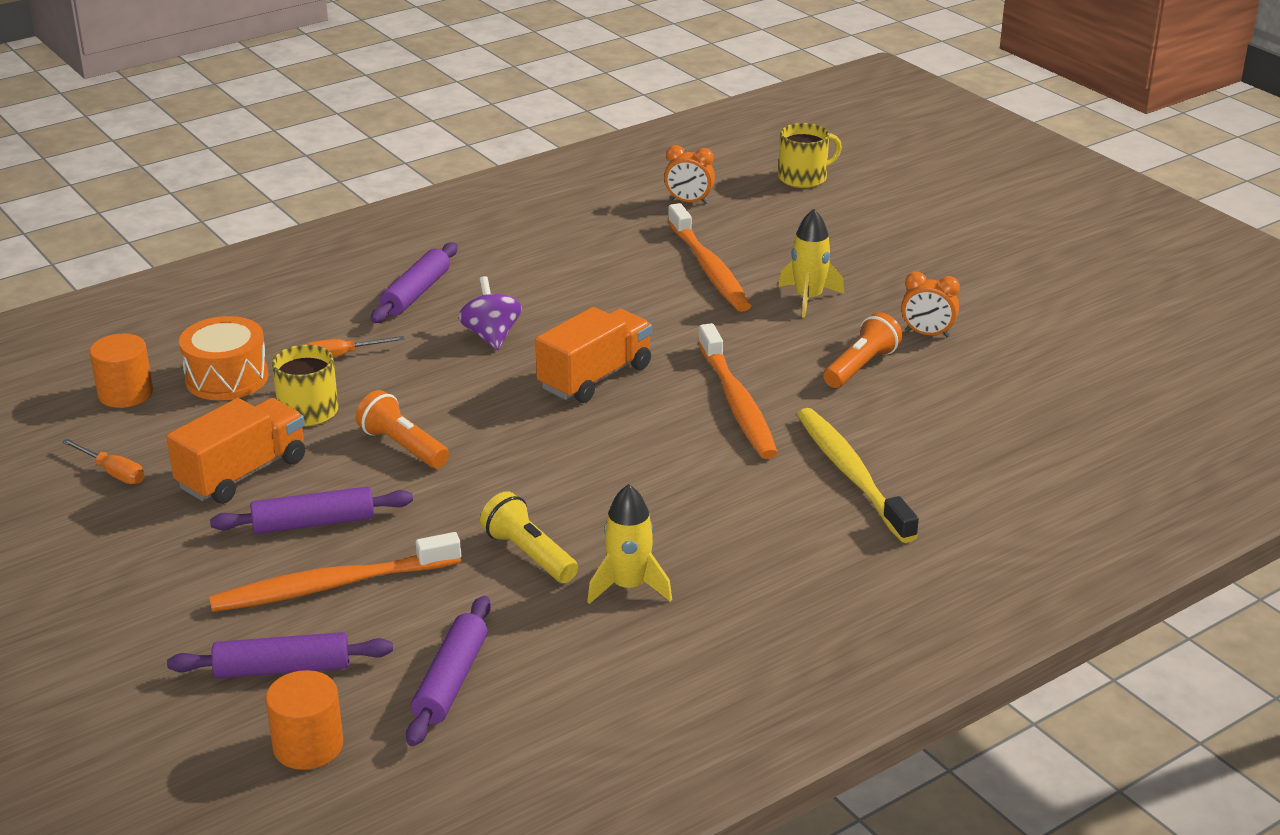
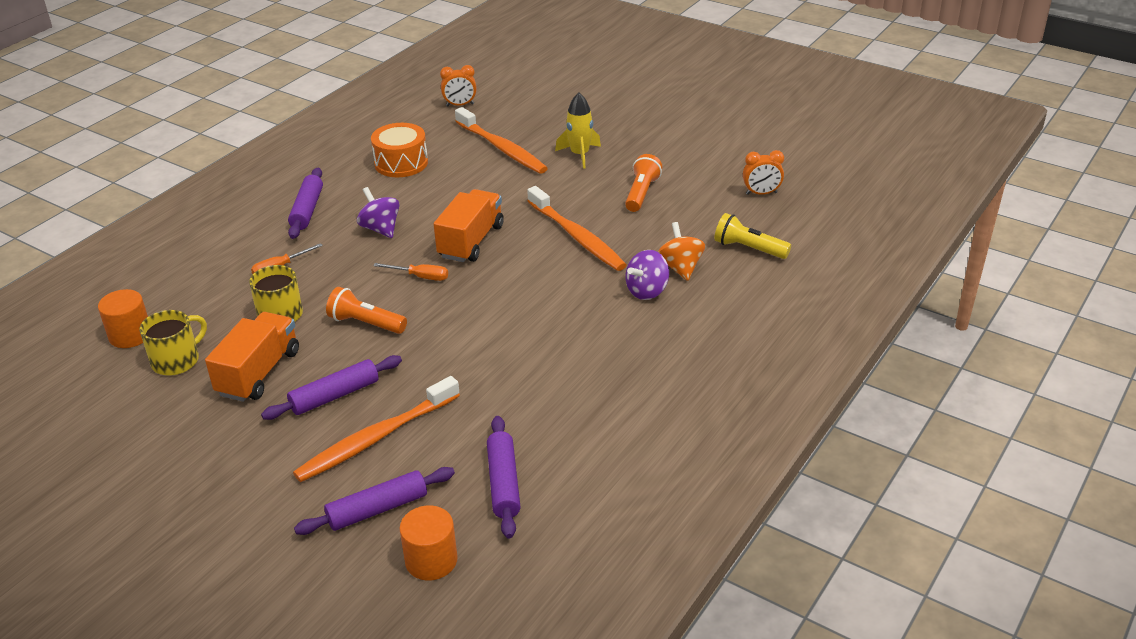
camera: 20 degrees left, 5 degrees up
(113, 472) = (157, 397): orange screwdriver -> orange screwdriver (420, 277)
(227, 378) = (203, 304): orange drum -> orange drum (401, 163)
(529, 554) = (502, 378): yellow flashlight -> yellow flashlight (748, 249)
(628, 586) = (583, 382): yellow rocket -> none
(786, 494) = (647, 291): none -> purple spinning top
(804, 178) = (526, 73): yellow mug -> yellow mug (177, 360)
(852, 475) = (680, 268): yellow toothbrush -> orange spinning top
(927, 334) = (669, 162): orange clock -> orange clock (761, 193)

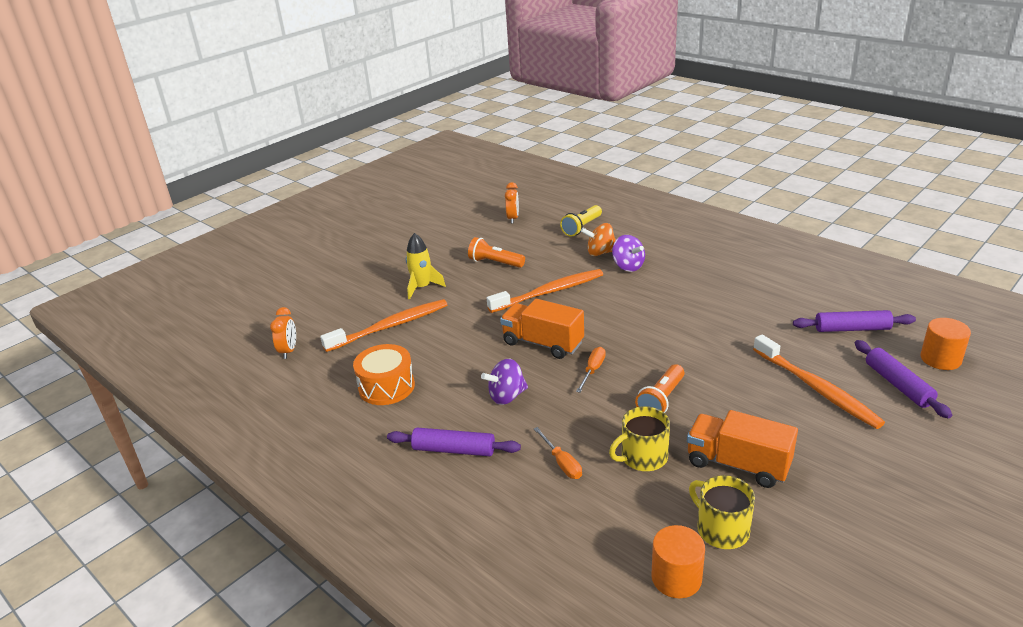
camera: 80 degrees left, 5 degrees down
(334, 395) = (766, 414): purple rolling pin -> none

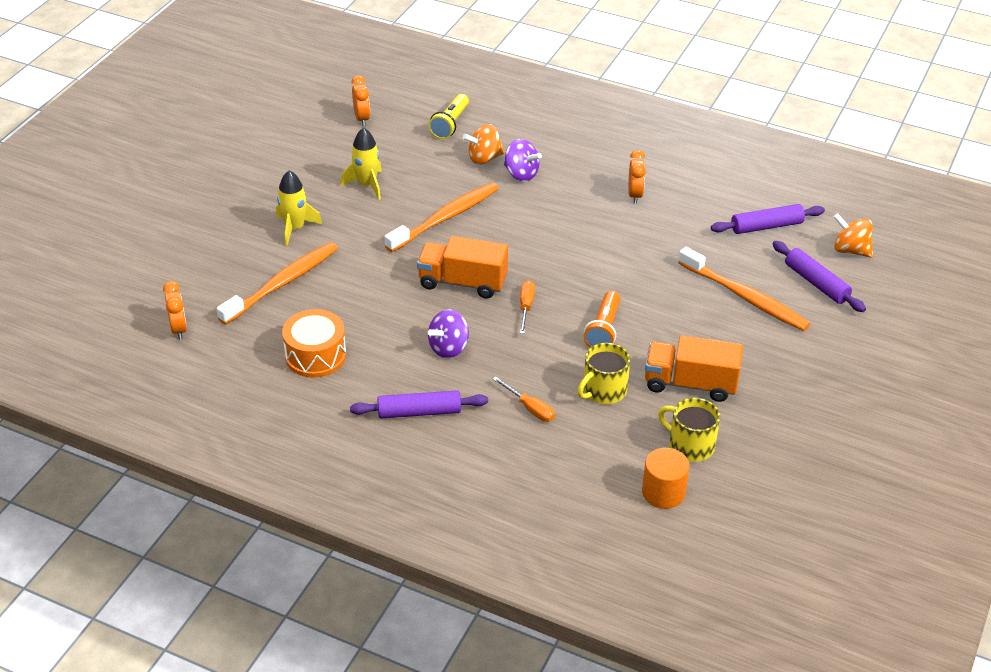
camera: 20 degrees left, 10 degrees up
(495, 263) = (367, 185): orange flashlight -> yellow rocket
(726, 291) = (635, 195): none -> orange clock
(940, 359) = (850, 250): orange cylinder -> orange spinning top

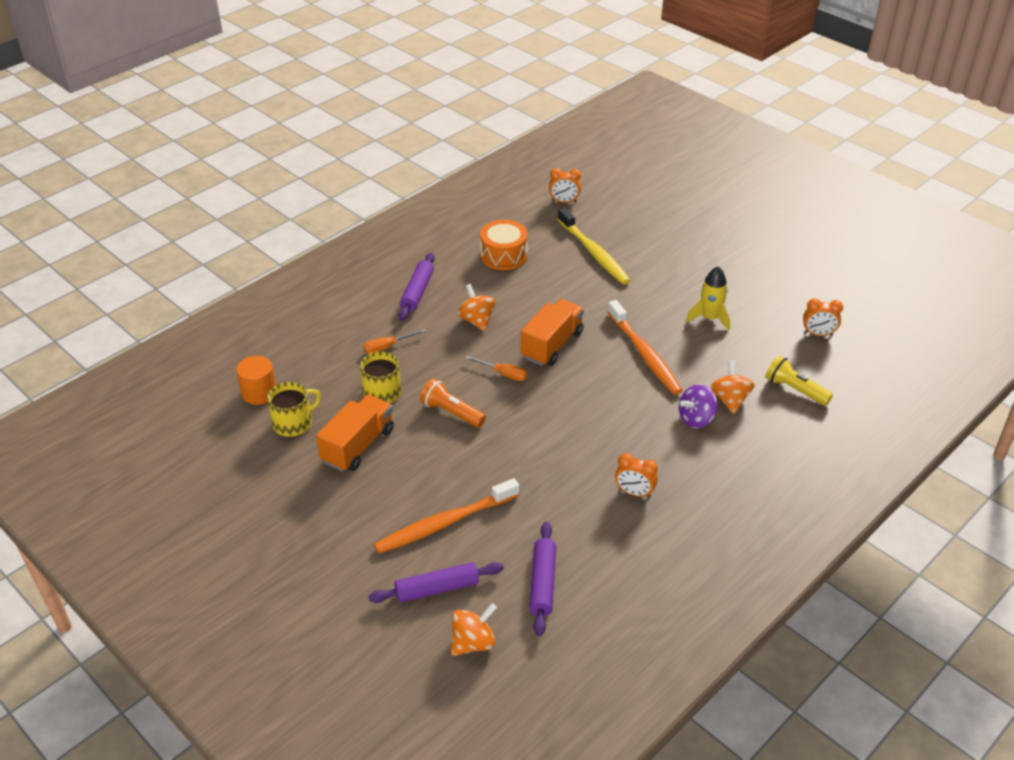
camera: 110 degrees right, 0 degrees up
(282, 284) = (593, 252): orange toothbrush -> yellow toothbrush
(295, 228) = (662, 269): yellow rocket -> none
(449, 348) = (477, 320): purple spinning top -> orange spinning top

